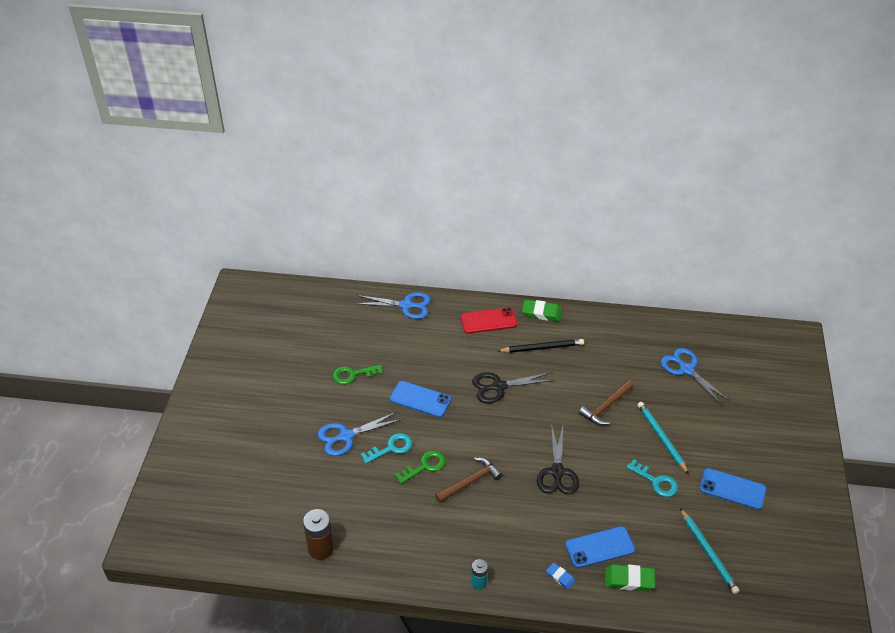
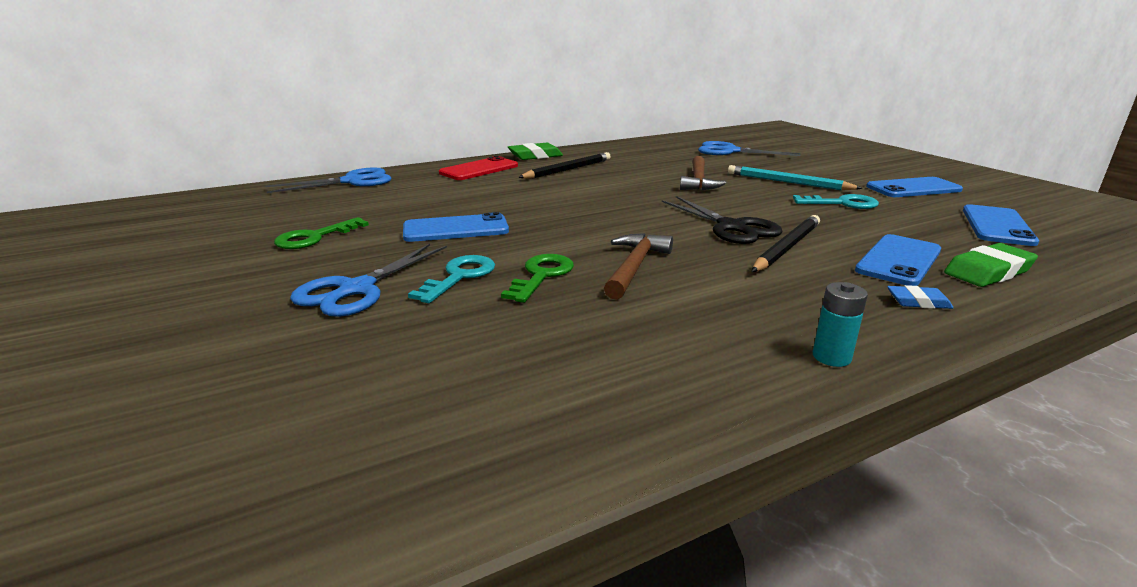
camera: 35 degrees left, 20 degrees down
(321, 548) = (445, 454): brown battery -> none
(499, 387) = (555, 198): black scissors -> none
(560, 506) = (786, 247): none -> black pencil
(708, 552) = (997, 226): turquoise pencil -> blue phone

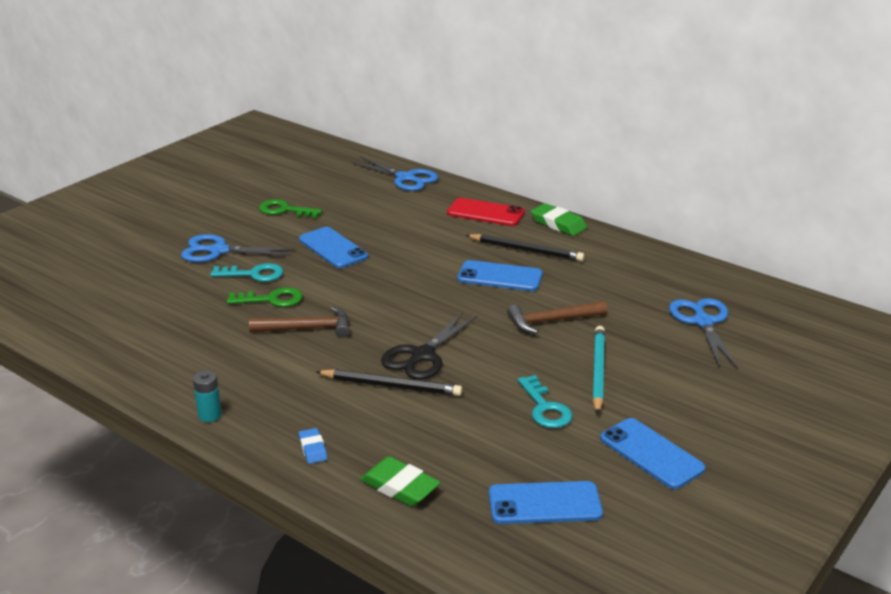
camera: 65 degrees right, 5 degrees up
(898, 260) = (396, 441): blue phone -> blue phone (500, 277)

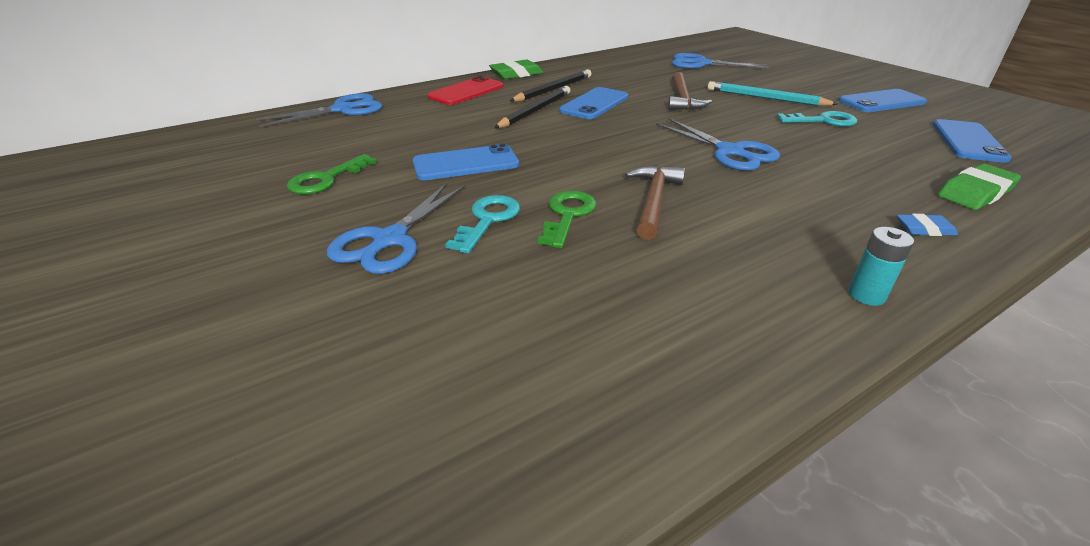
camera: 70 degrees left, 5 degrees up
(391, 385) = (787, 173): black pencil -> black pencil (535, 110)
(422, 355) = (730, 152): black scissors -> blue scissors

